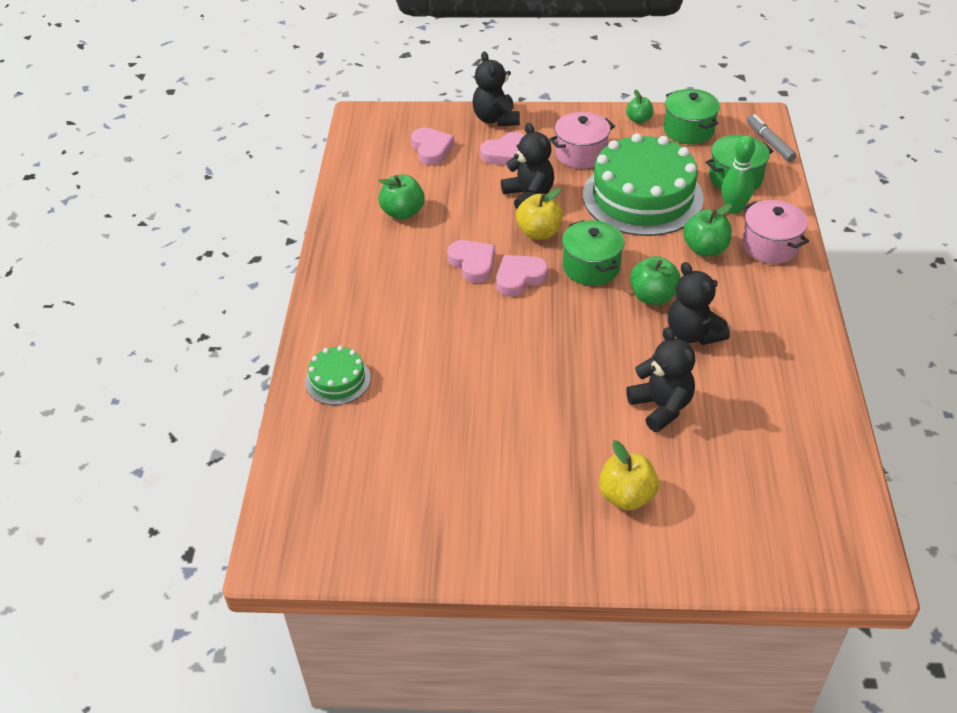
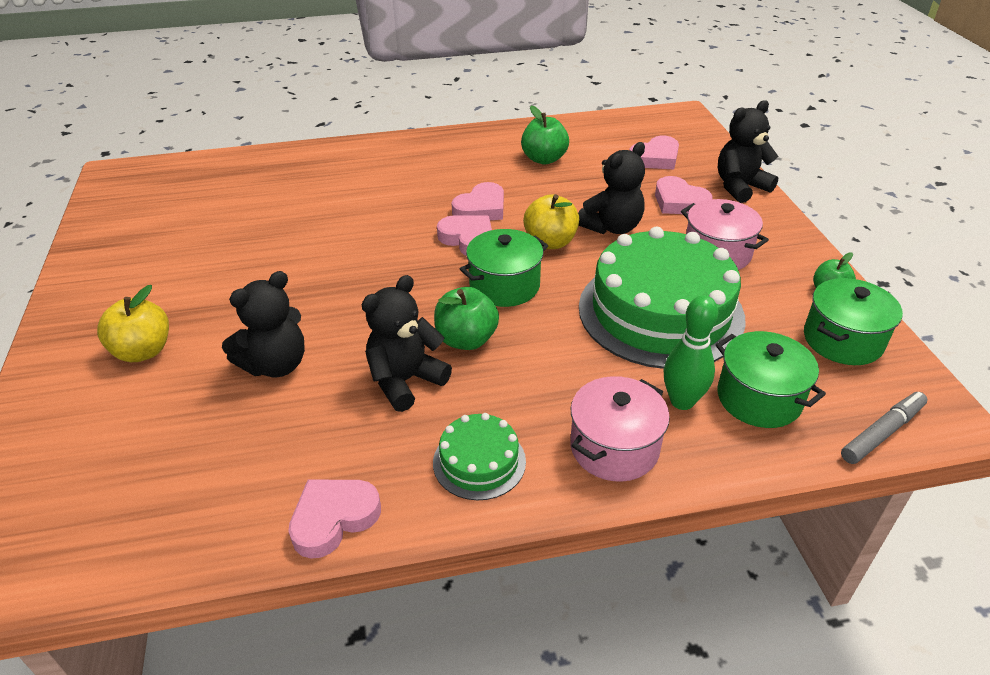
camera: 75 degrees right, 5 degrees down
(338, 380) = (305, 166): green cake -> green cake (479, 462)
(705, 249) = (578, 378): green apple -> none
(819, 379) = (333, 519): none -> pink heart

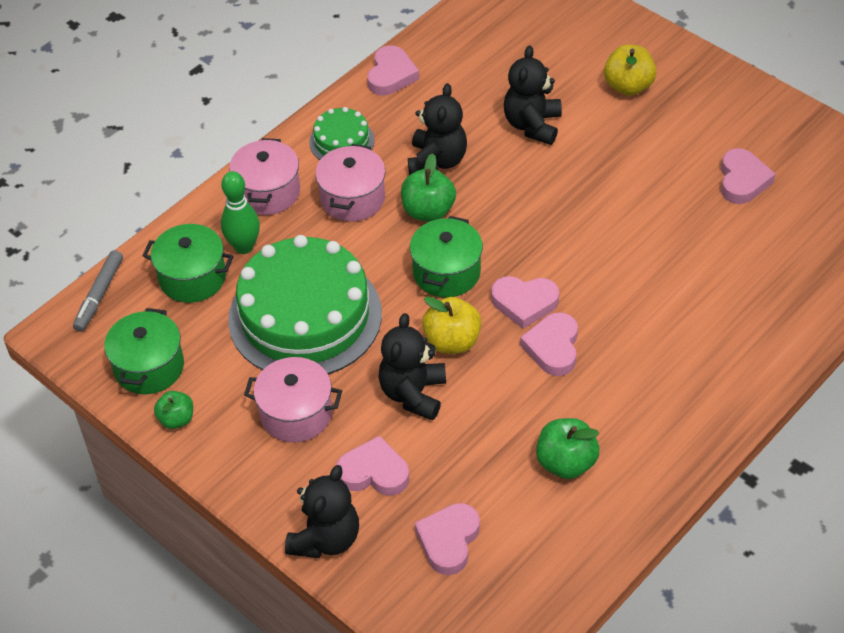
camera: 145 degrees right, 10 degrees up
(200, 235) = (742, 180): none -> pink heart
(527, 390) = (352, 198): none -> pink pot

